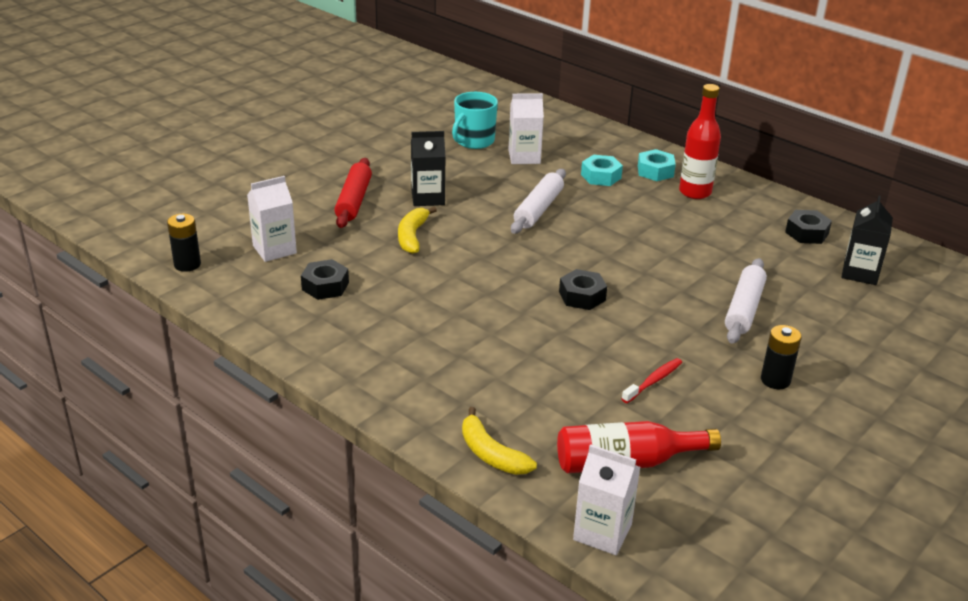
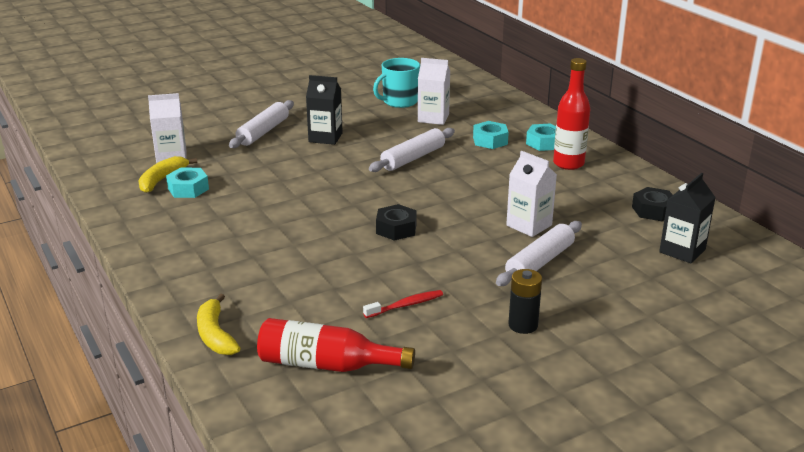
camera: 20 degrees right, 5 degrees down
(187, 264) = (97, 158): black battery -> none
(325, 286) = (188, 189): black nut -> turquoise nut
(354, 200) = (263, 132): red rolling pin -> white rolling pin
(412, 236) = (289, 163): yellow banana -> yellow banana (162, 180)
(602, 532) = (258, 416): white carton -> white carton (529, 225)

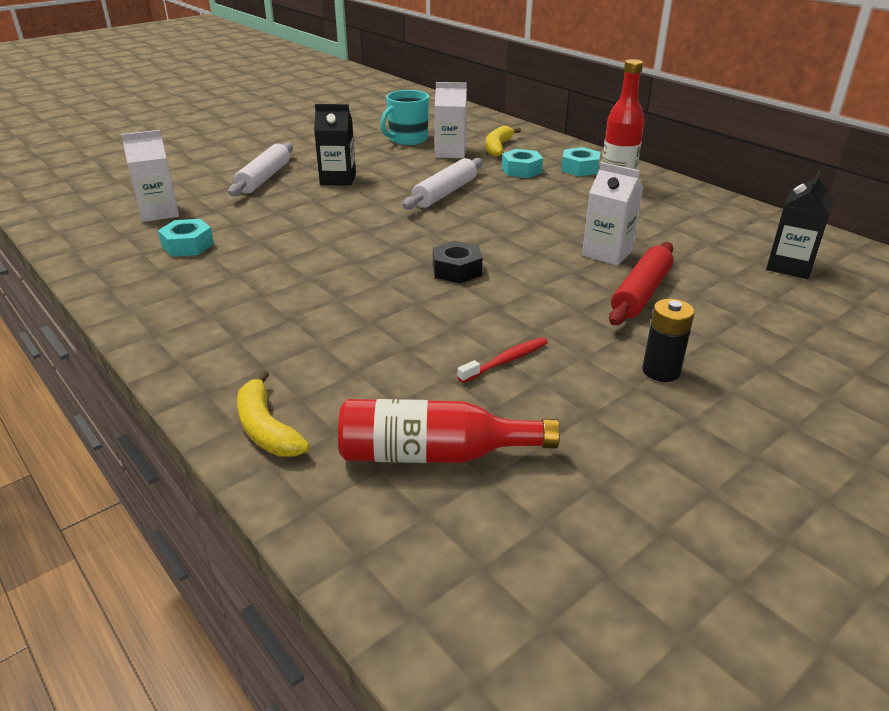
camera: 10 degrees left, 5 degrees up
(162, 180) = (153, 238): yellow banana -> yellow banana (498, 147)
(540, 262) = (641, 293): white rolling pin -> red rolling pin
(653, 210) = (732, 226): black nut -> none

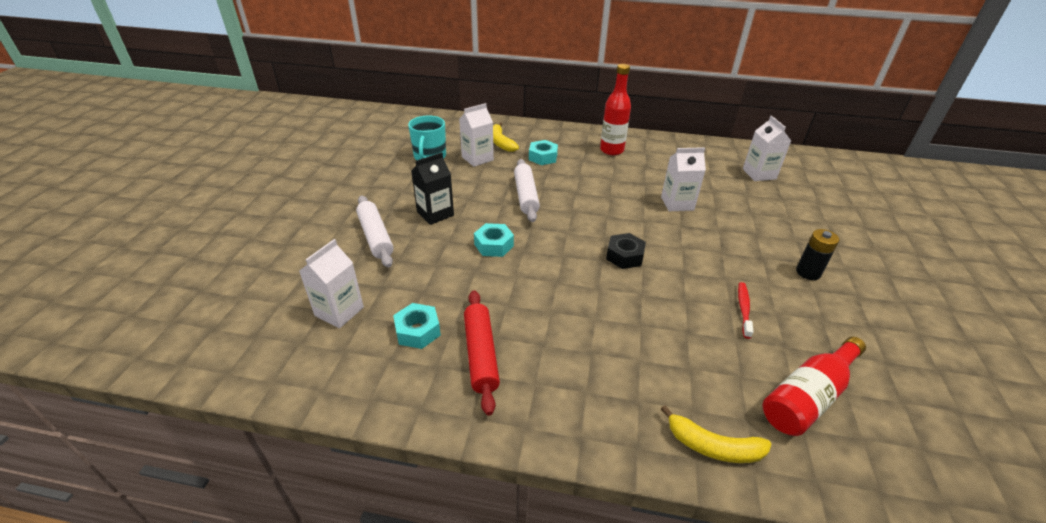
camera: 40 degrees left, 5 degrees up
(580, 168) = (573, 143): turquoise nut -> turquoise nut (494, 245)
(641, 293) = (730, 224): red rolling pin -> red rolling pin (481, 354)
(789, 266) = (759, 174): black carton -> white carton

